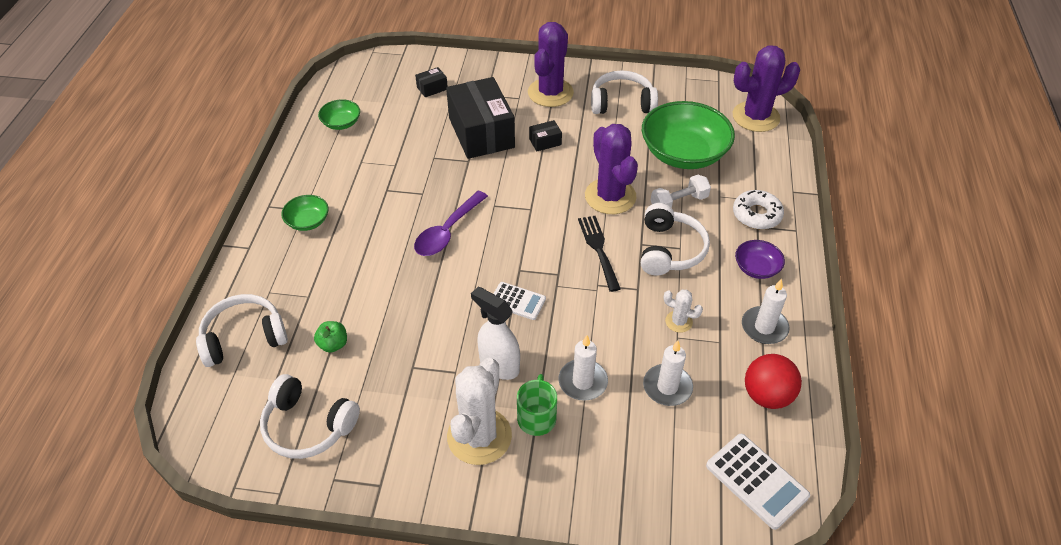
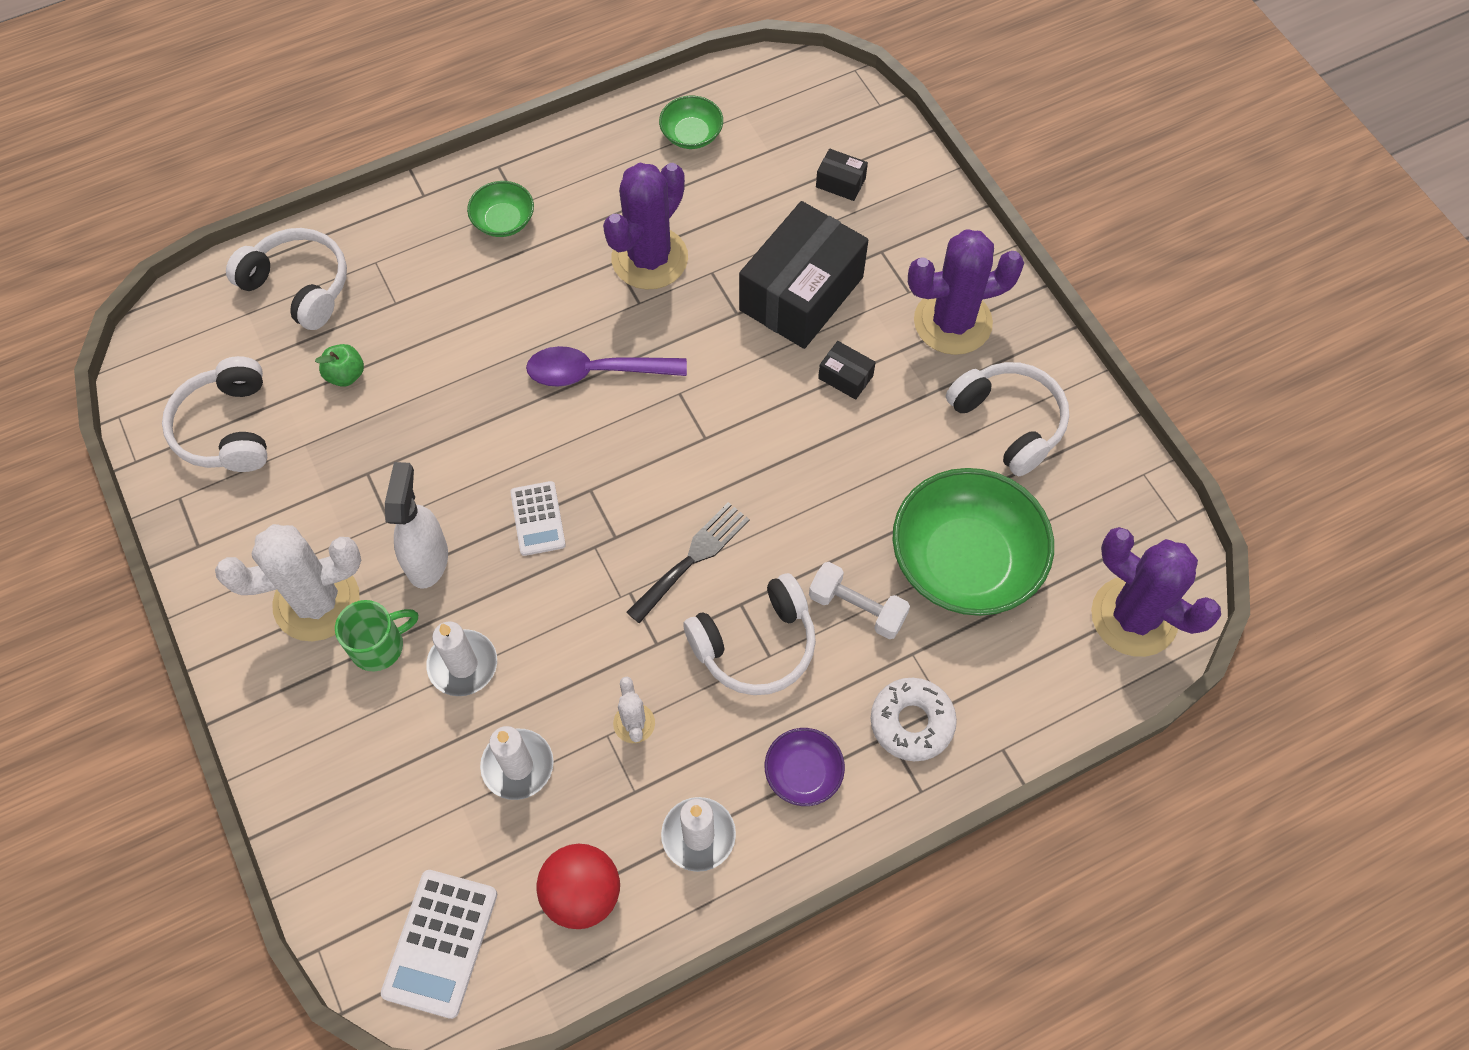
camera: 55 degrees right, 15 degrees up
(610, 196) = (801, 516): purple cactus -> purple cactus (649, 258)

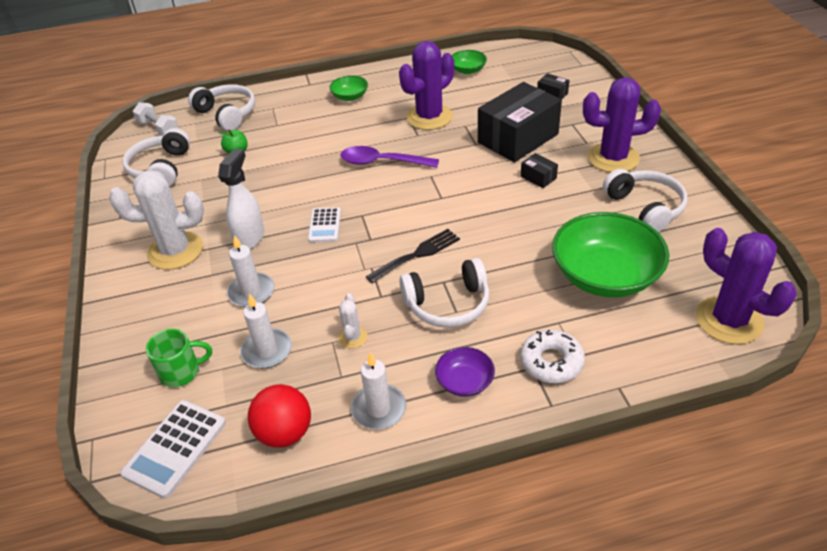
camera: 15 degrees right, 20 degrees down
(379, 645) = (203, 276): green mug -> green mug (181, 372)
(857, 608) = (523, 292): white dumbbell -> white dumbbell (158, 128)

